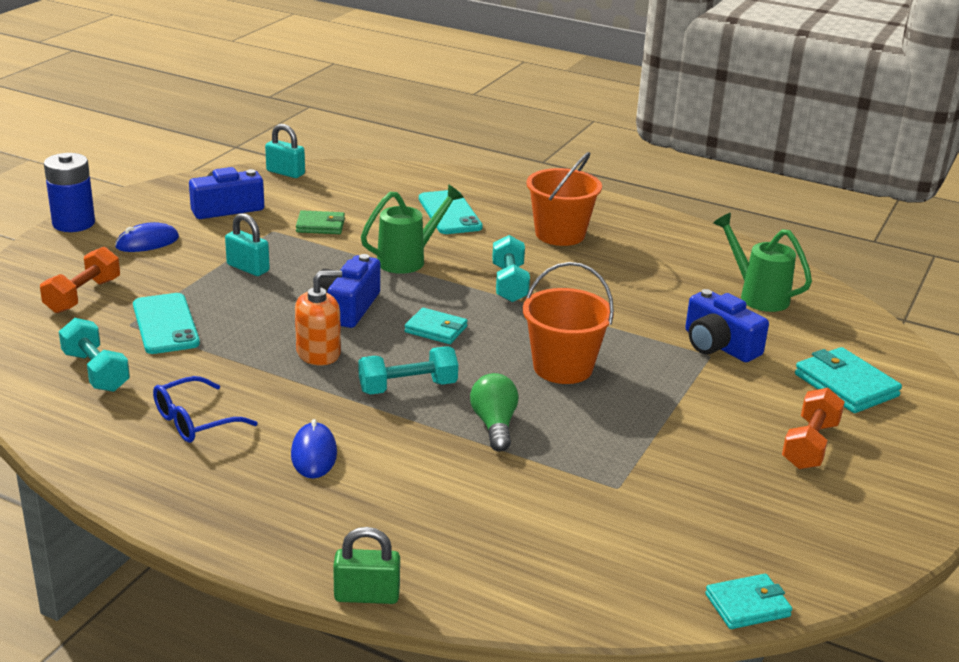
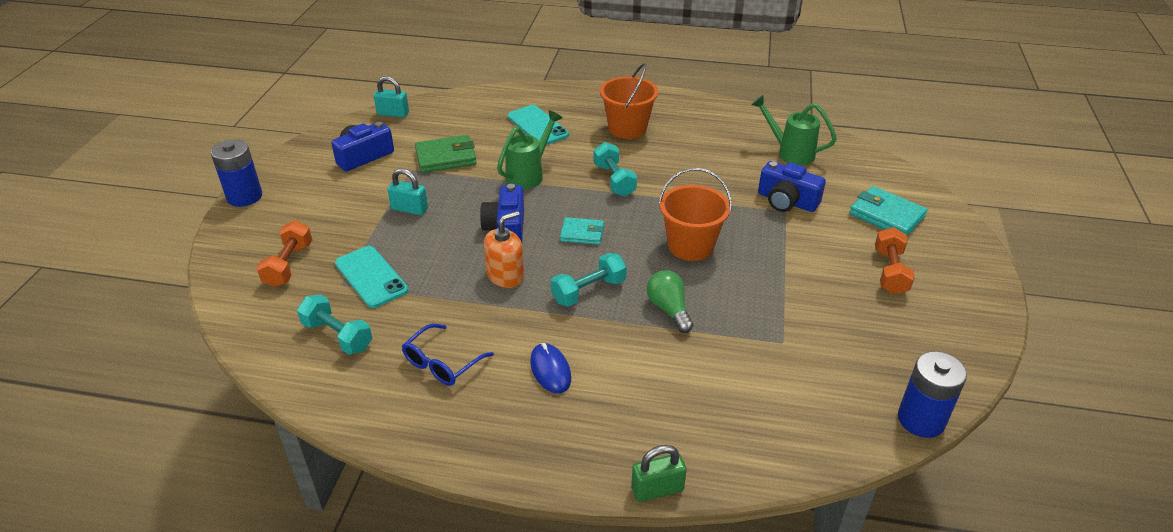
camera: 15 degrees left, 10 degrees up
(147, 242) = (315, 202): blue mouse -> none
(320, 226) = (446, 157): green wallet -> green wallet, size x1.54
(747, 605) = (921, 420): turquoise wallet -> blue battery

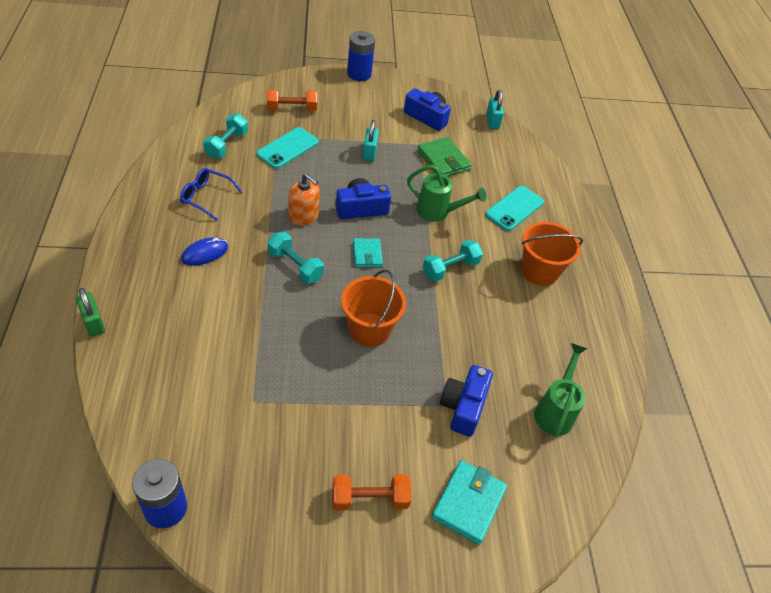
camera: 70 degrees right, 10 degrees up
(669, 309) = (282, 319): green light bulb -> none

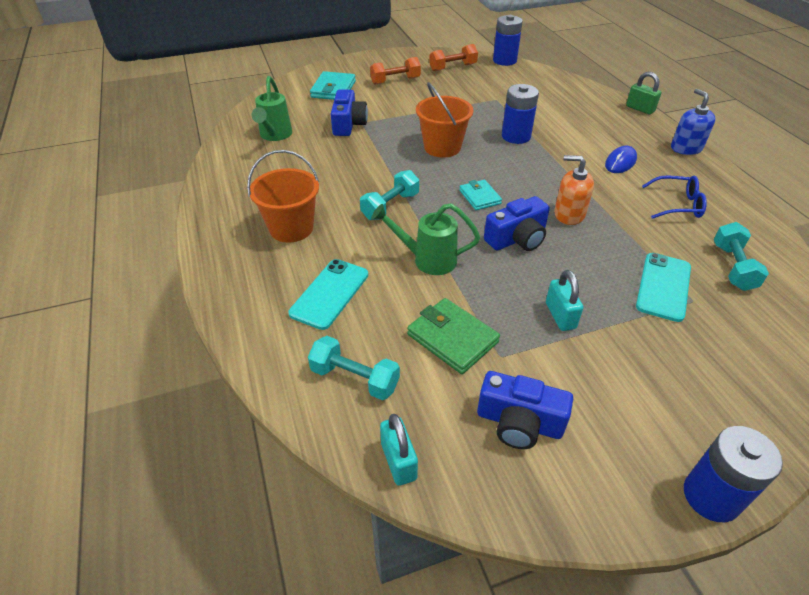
camera: 170 degrees right, 5 degrees down
(120, 250) = (686, 148): none -> blue soap dispenser
(279, 322) = (516, 136): none -> blue battery
(292, 109) = (726, 354): orange dumbbell -> orange dumbbell (453, 67)
(295, 266) = (537, 172): turquoise dumbbell -> turquoise dumbbell (355, 378)

